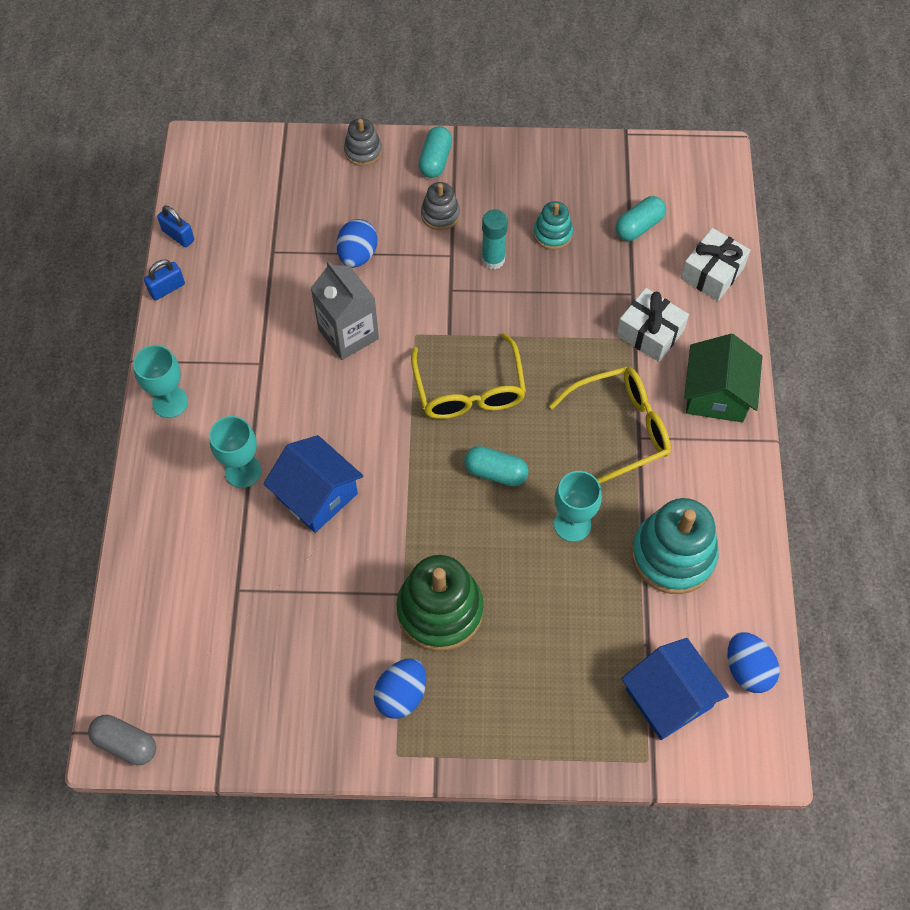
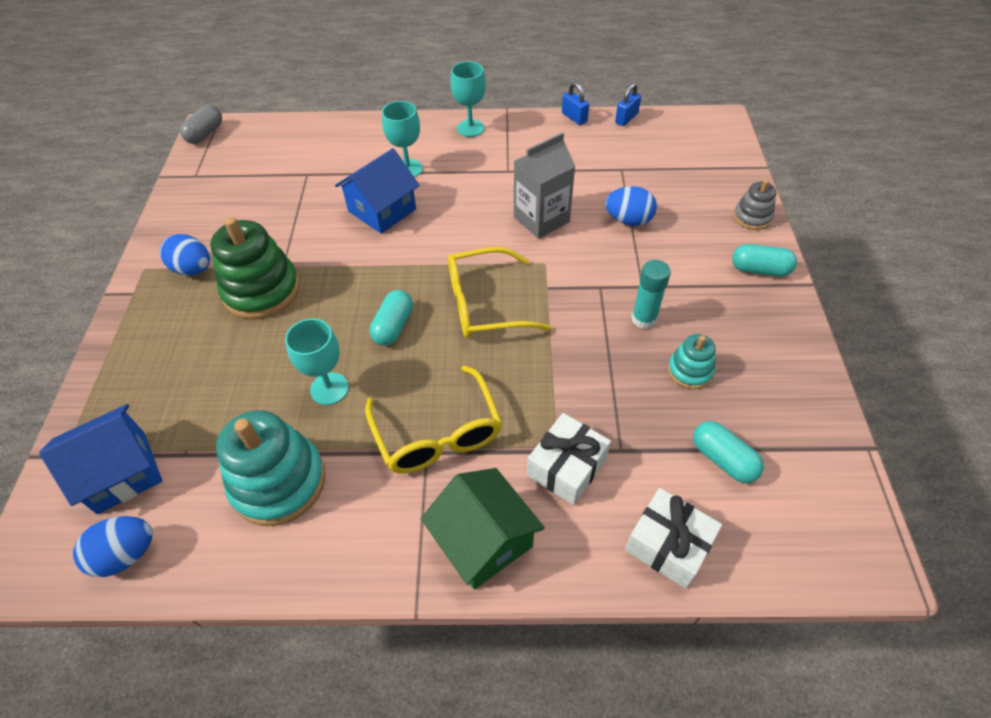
camera: 90 degrees right, 10 degrees down
(440, 214) = (691, 276): grey stacking toy -> none
(716, 394) = (484, 540): green house -> green house turned 45 degrees clockwise

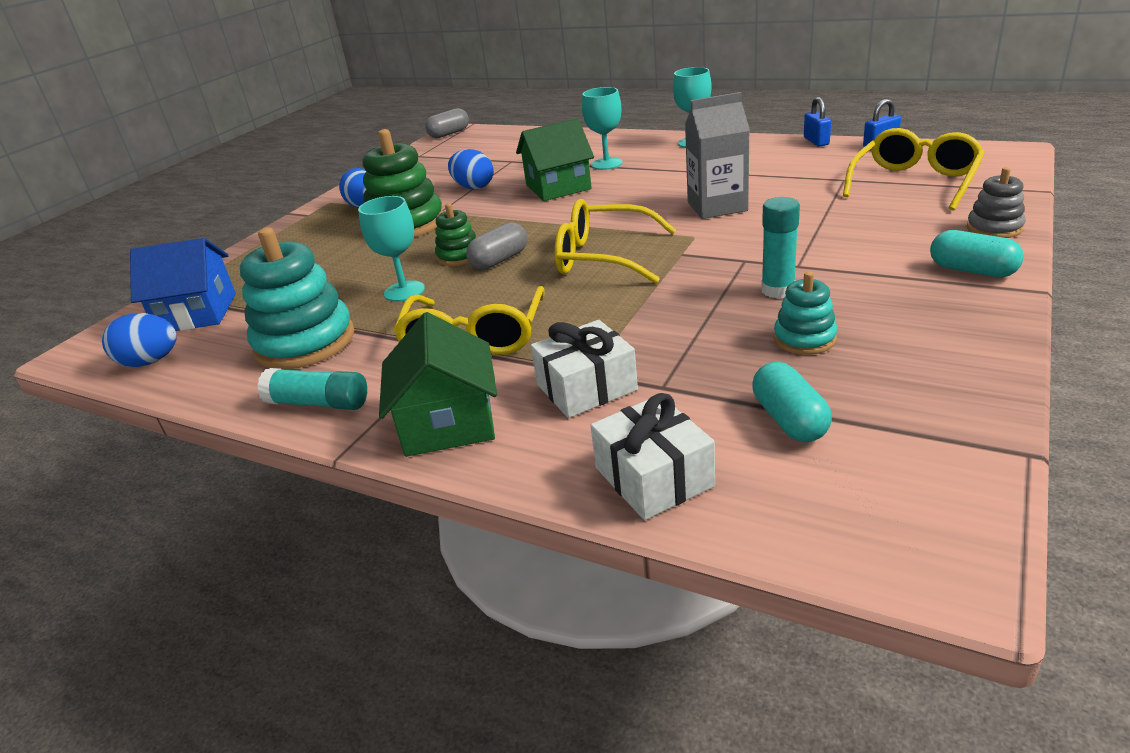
camera: 30 degrees right, 20 degrees down
(350, 328) = (459, 256): none -> green stacking toy
(352, 554) = (318, 403): none -> turquoise glue stick
(382, 210) = (558, 187): blue house -> green house
(393, 326) = (499, 260): turquoise capsule -> grey capsule
(628, 220) = (821, 216): blue egg -> blue egg (473, 187)
(674, 167) = (914, 182): none -> yellow glasses

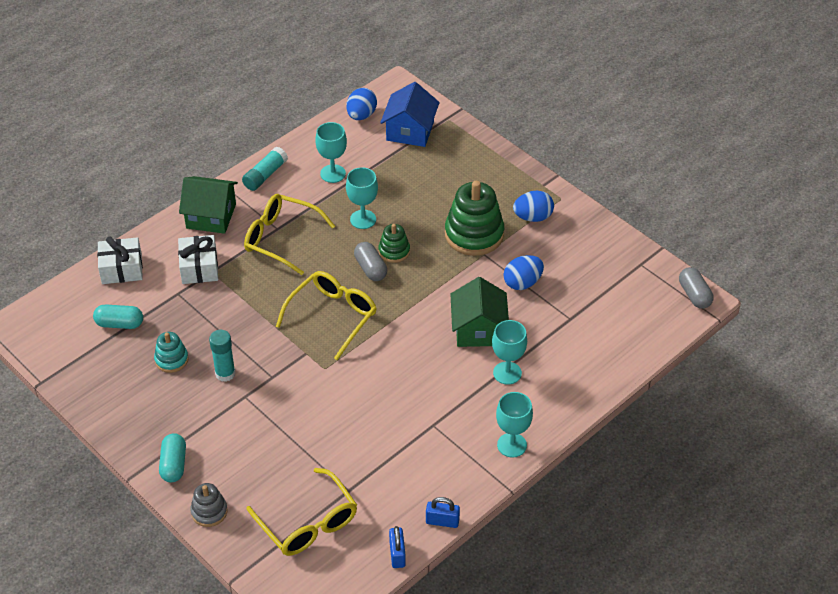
camera: 105 degrees right, 15 degrees up
(305, 342) = (333, 174): turquoise stacking toy -> turquoise goblet
(717, 206) = (362, 400): grey carton -> none
(972, 270) = (173, 464): turquoise capsule -> turquoise capsule turned 60 degrees counterclockwise

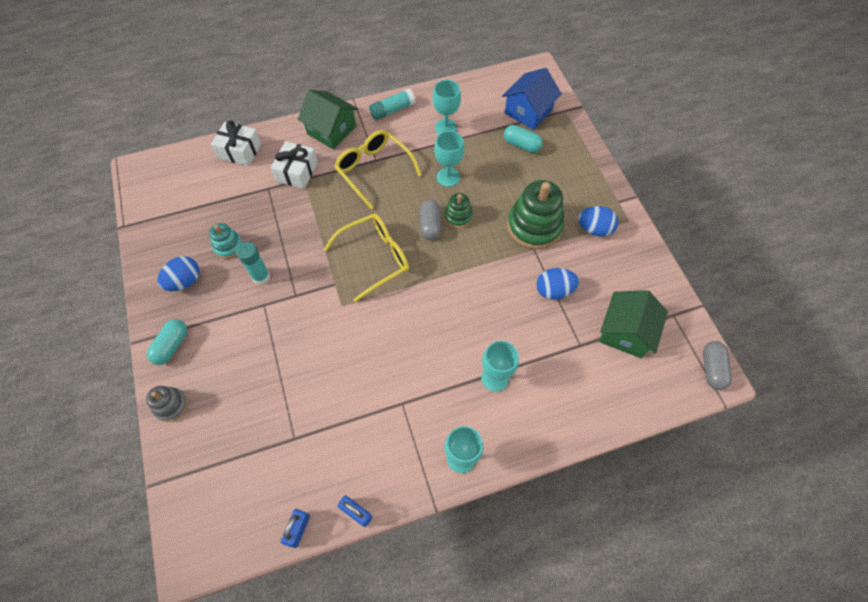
camera: 25 degrees right, 15 degrees up
(119, 324) = (210, 198): turquoise capsule -> turquoise capsule (521, 145)
(308, 523) = (242, 457): yellow glasses -> none
(361, 115) = (496, 85): blue egg -> blue egg (185, 281)
(478, 329) = (491, 322): green house -> green house (625, 332)

